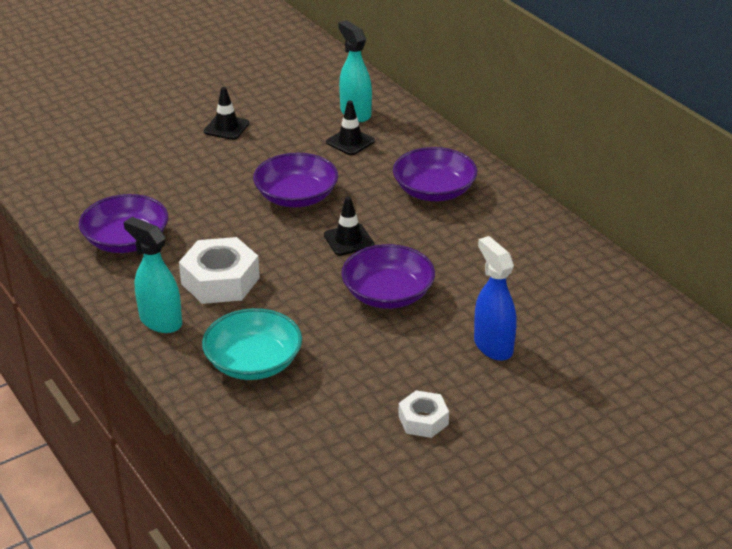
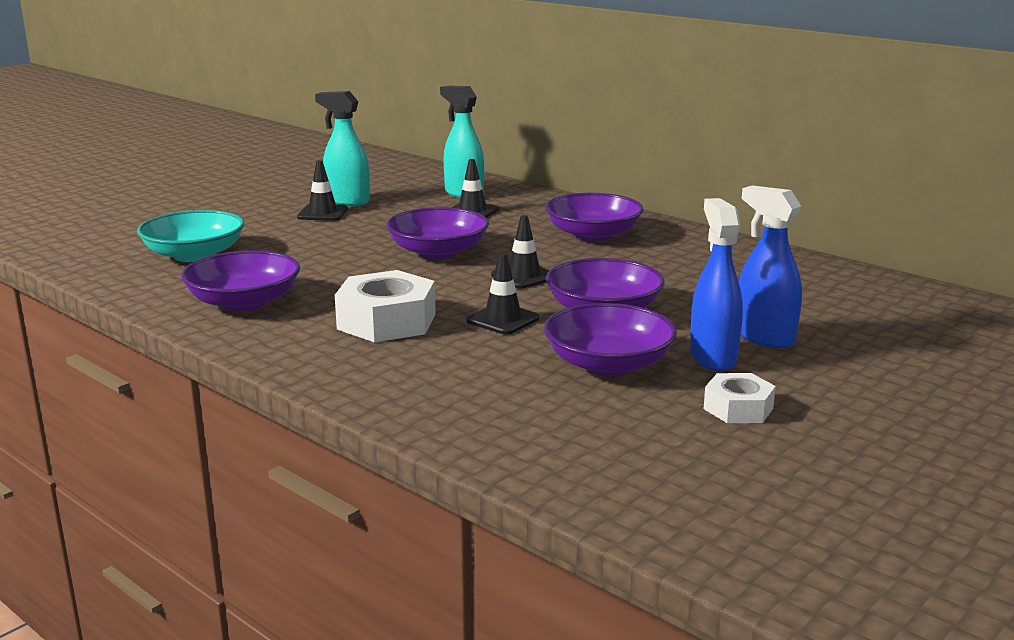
camera: 15 degrees left, 15 degrees down
(160, 321) = (326, 362): turquoise spray bottle -> turquoise spray bottle (347, 201)
(253, 362) = (476, 384): turquoise bowl -> turquoise bowl (194, 255)
(306, 292) = (503, 319): none -> black traffic cone
(357, 357) = (608, 364): none -> purple bowl
(439, 363) = (712, 358): none -> blue spray bottle

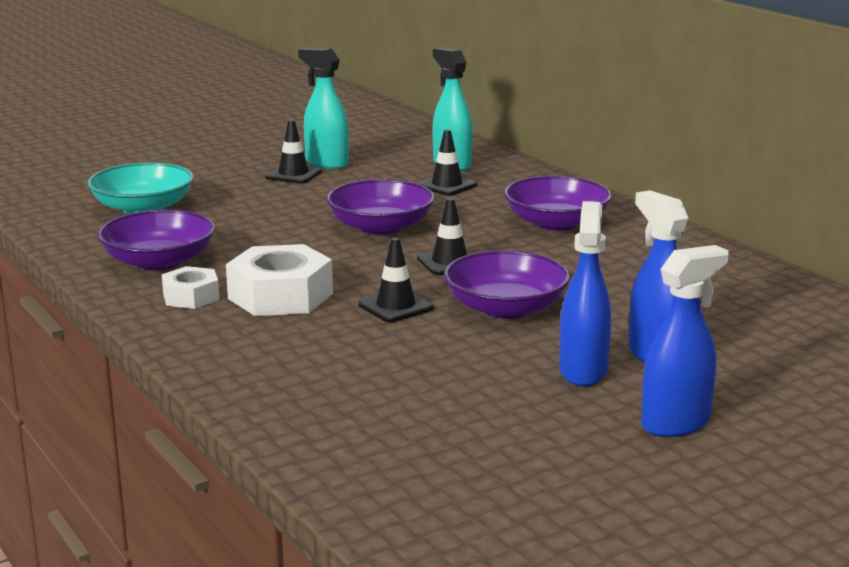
camera: 15 degrees right, 0 degrees up
(608, 364) = (469, 365): purple bowl -> none
(738, 408) = (568, 427): white nut -> white nut (191, 297)
(827, 393) = (676, 423): none -> blue spray bottle

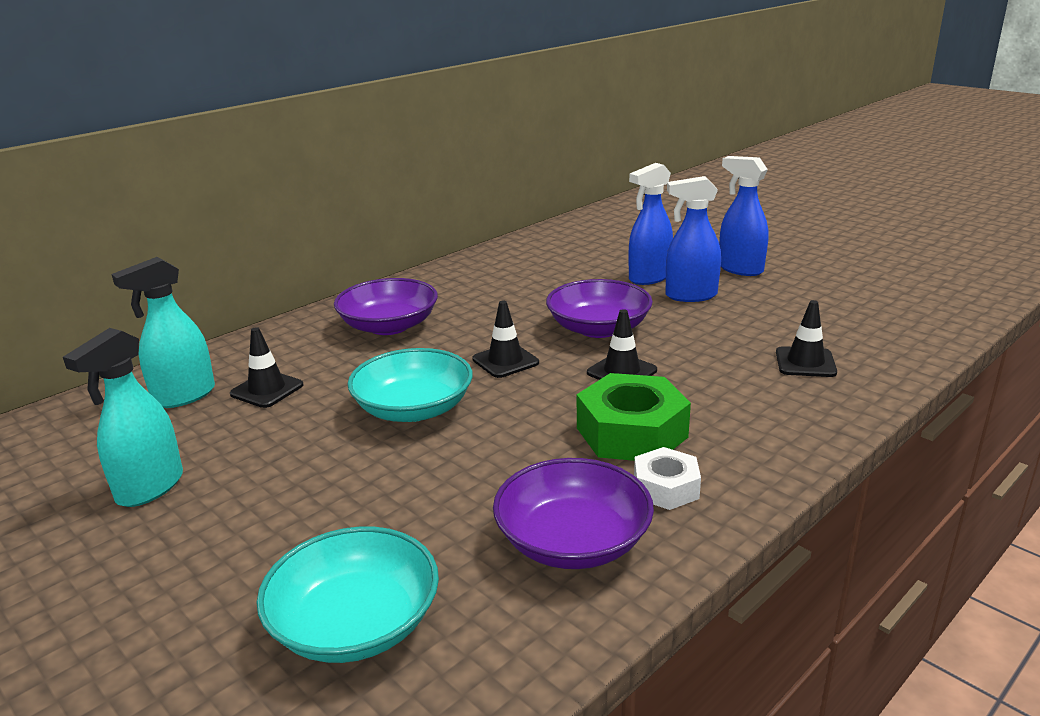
camera: 100 degrees left, 5 degrees up
(280, 296) = (631, 432): white nut -> green nut
(293, 174) = (199, 507): black traffic cone -> black traffic cone (805, 362)
(381, 227) = (413, 408): purple bowl -> turquoise bowl

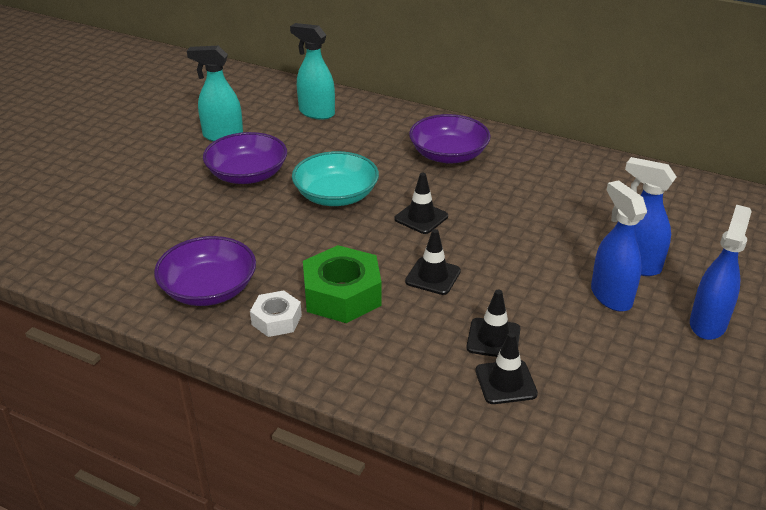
camera: 70 degrees right, 10 degrees up
(267, 390) = (336, 136): black traffic cone -> black traffic cone (493, 338)
(355, 623) = (128, 231): turquoise bowl -> none
(598, 328) = (504, 252): purple bowl -> purple bowl (247, 174)

